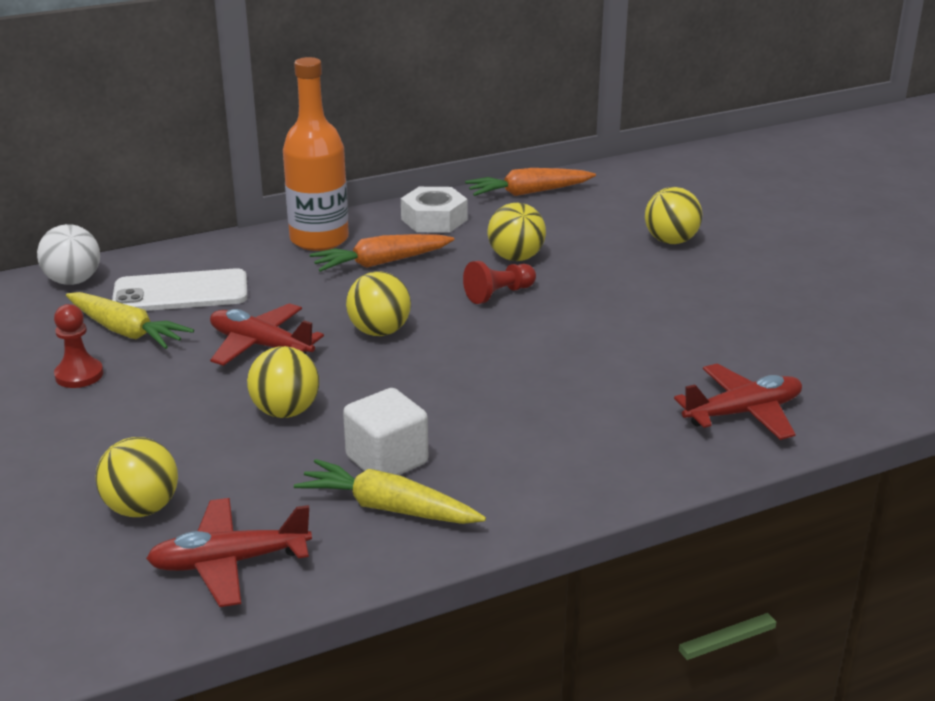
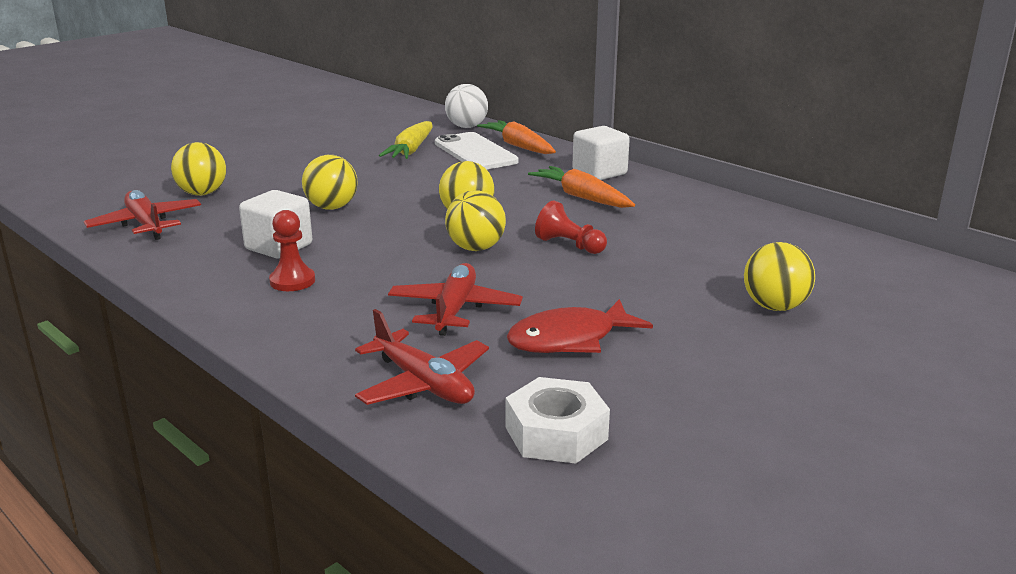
camera: 70 degrees right, 5 degrees down
(79, 375) = (349, 151): red pawn -> red pawn (292, 281)
(261, 345) = (418, 185): red plane -> red plane (454, 310)
(319, 239) = (599, 173): orange bottle -> white cube
(388, 508) = (216, 257): yellow carrot -> none
(434, 219) = (685, 202): white nut -> white nut (556, 433)
(516, 257) = (648, 242): yellow ball -> yellow ball (476, 248)
(528, 193) = (794, 228): orange carrot -> orange carrot (518, 146)
(690, 333) = (569, 339): none -> red fish

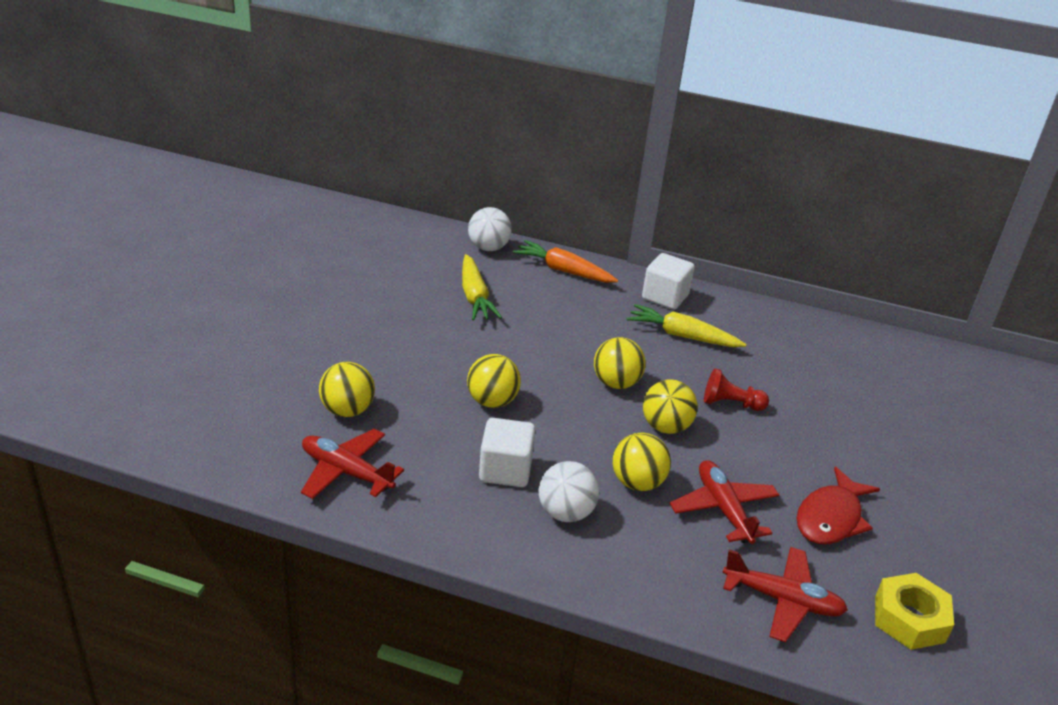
camera: 30 degrees left, 10 degrees up
(292, 281) = (565, 513): red pawn -> white ball
(475, 152) = (535, 288): white phone -> none
(556, 433) = (909, 619): white nut -> yellow nut
(581, 197) = (682, 336): orange carrot -> yellow carrot
(775, 307) = (923, 439): yellow ball -> yellow ball (637, 482)

